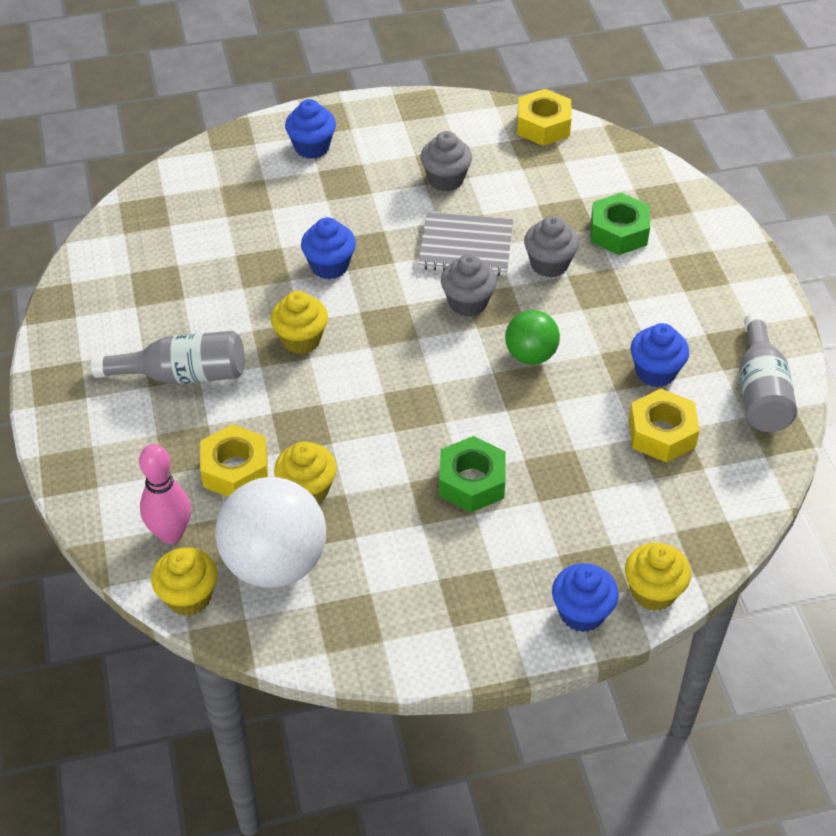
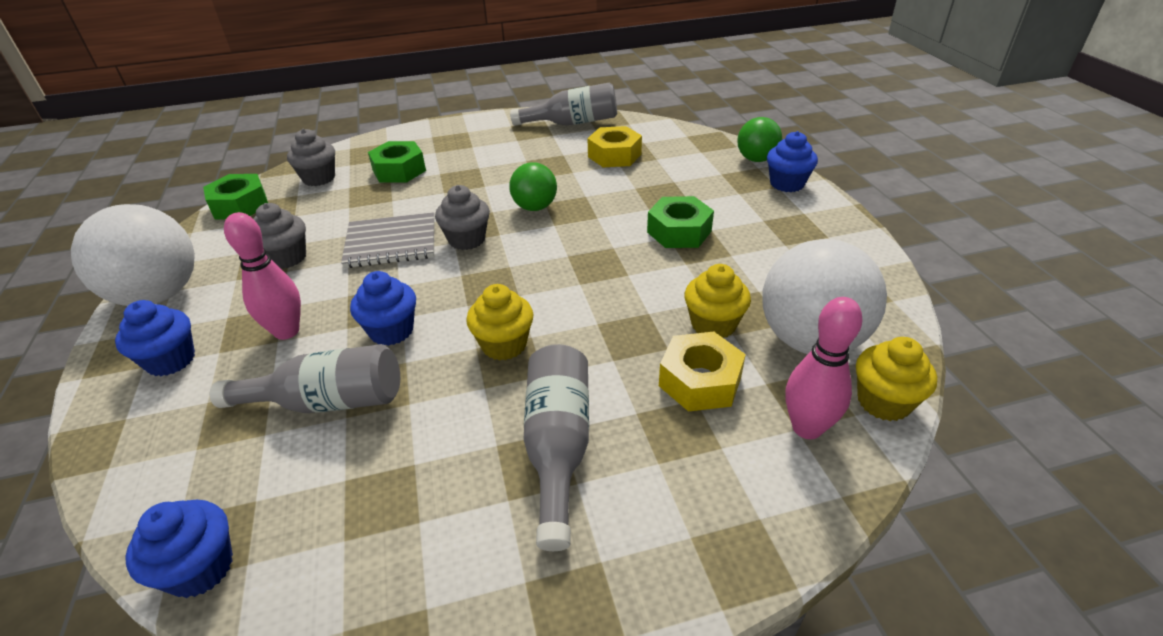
camera: 90 degrees left, 10 degrees down
(251, 241) = (326, 403): none -> grey bottle
(337, 203) = (287, 331): none -> pink bowling pin
(396, 115) = (158, 295): none -> white ball
(466, 247) = (391, 243): grey notebook -> grey notebook turned 75 degrees clockwise
(543, 125) = (240, 205): yellow nut -> green nut
(549, 264) = (427, 200): grey cupcake -> grey cupcake (319, 178)
(653, 592) = (756, 159): yellow cupcake -> green ball
(655, 372) = (554, 157): blue cupcake -> blue cupcake (200, 568)

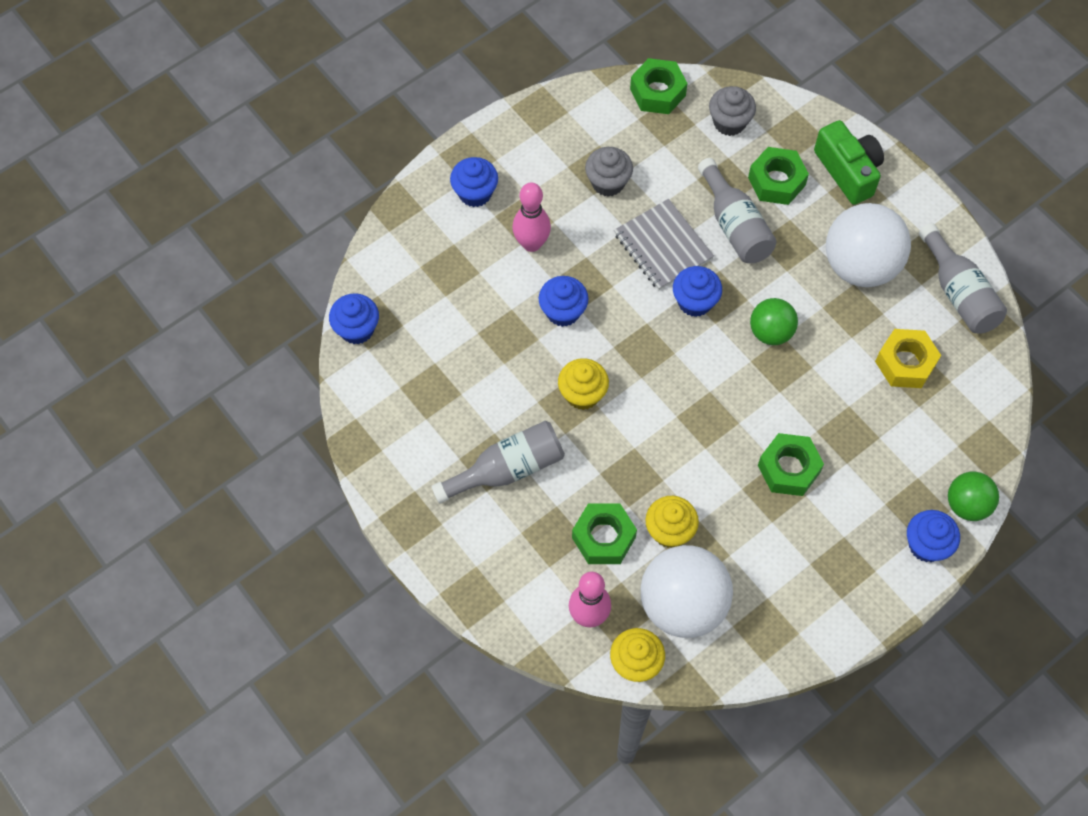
camera: 65 degrees right, 25 degrees up
(158, 295) = (528, 129): white ball -> white ball (860, 265)
(326, 403) = (483, 313): grey bottle -> grey bottle (734, 225)
(428, 140) = (848, 171): none -> green camera
(467, 239) = (694, 302): grey cupcake -> blue cupcake
(700, 381) = (603, 537): yellow nut -> green nut

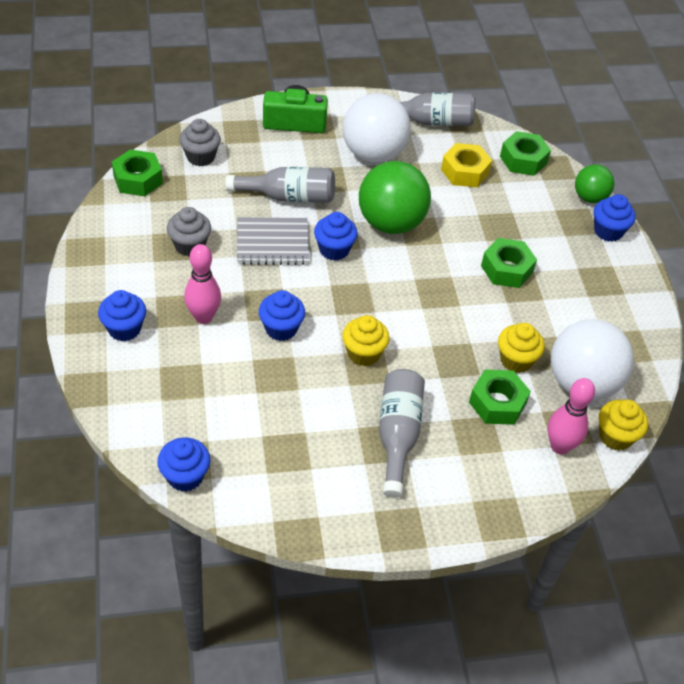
camera: 65 degrees left, 15 degrees down
(771, 332) = (390, 223): green ball -> green ball, size x1.79
(776, 181) = (271, 159): green nut -> green nut (523, 160)

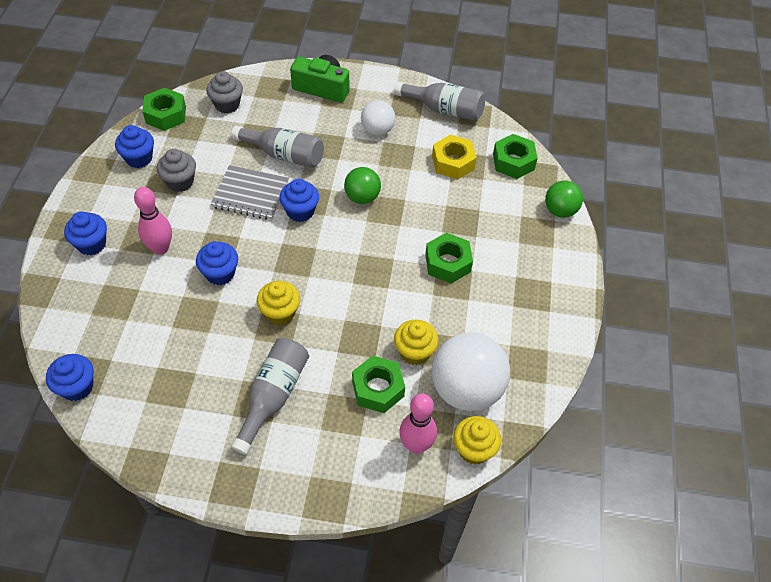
camera: 20 degrees right, 5 degrees up
(373, 154) = (377, 130): white ball -> white ball, size x0.56
(390, 223) = (362, 197): green ball -> green ball, size x0.56
(608, 231) = (562, 247): blue cupcake -> blue cupcake (139, 158)

